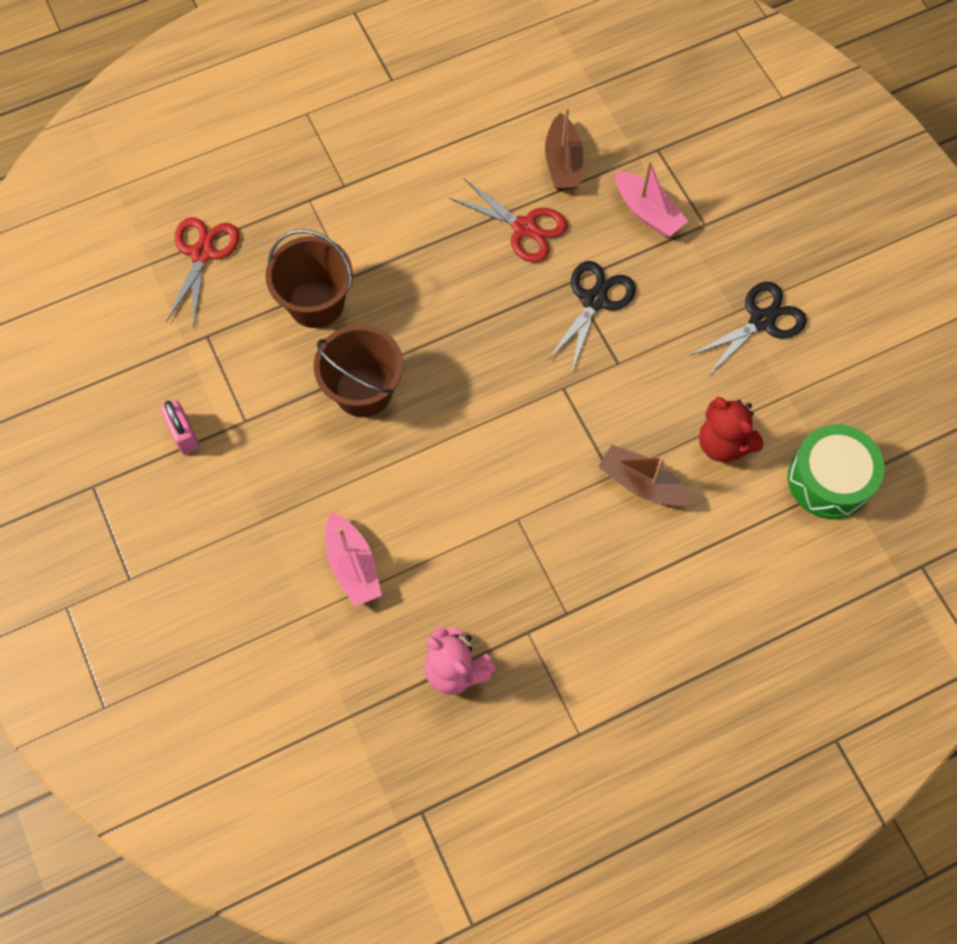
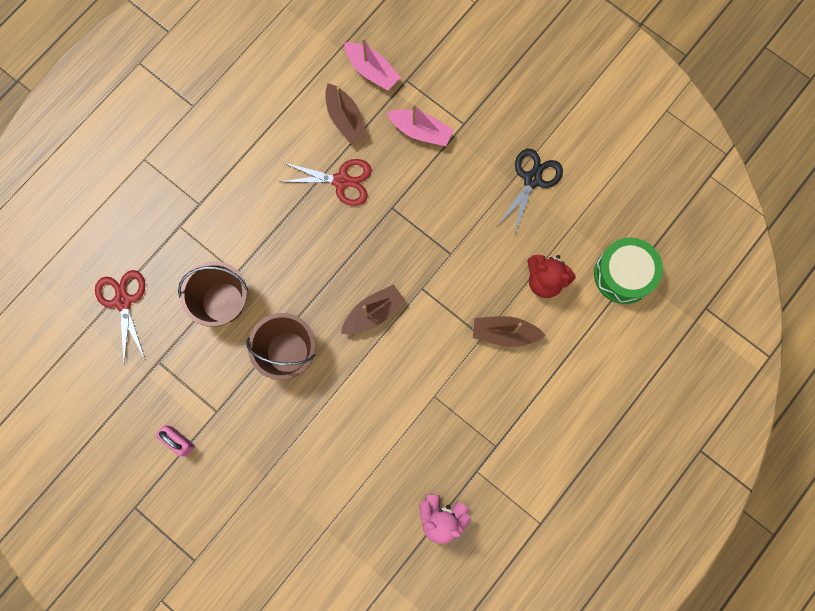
camera: 25 degrees left, 10 degrees up
(353, 565) = (340, 480): pink boat -> pink boat (372, 71)
(489, 391) = (373, 313): none -> brown boat
(595, 300) = (414, 214): black scissors -> none

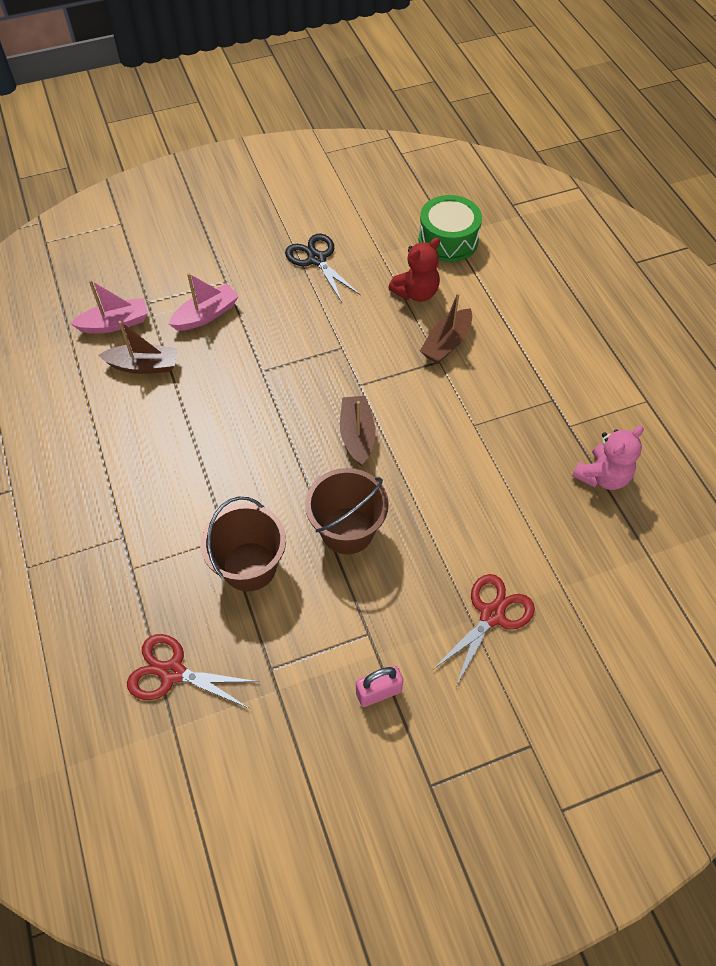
camera: 60 degrees left, 20 degrees down
(341, 181) = (203, 398): red scissors -> red scissors (492, 615)

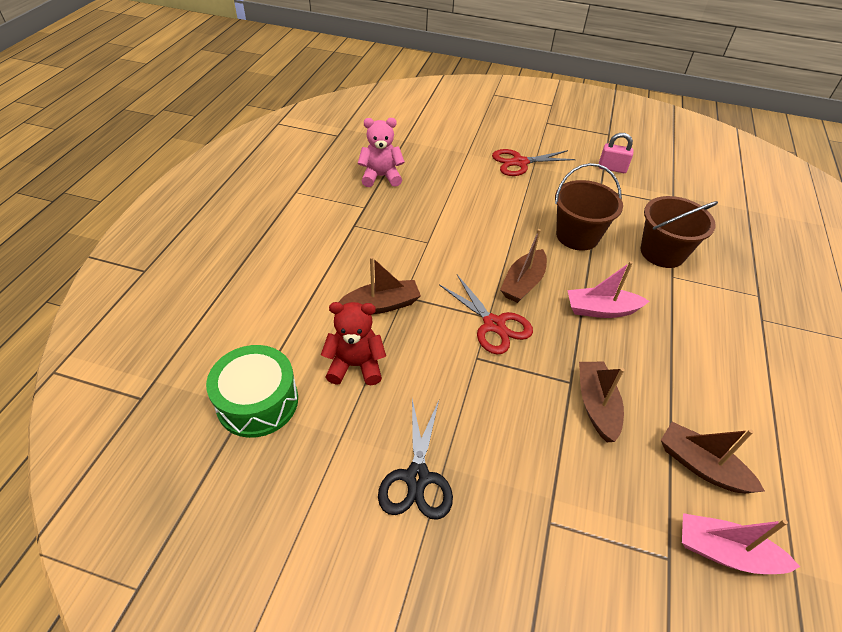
camera: 145 degrees left, 10 degrees down
(172, 672) = (741, 231): red scissors -> red scissors (494, 324)
(206, 315) = (599, 487): pink boat -> pink boat (601, 310)
(234, 364) = (596, 405): none -> brown boat

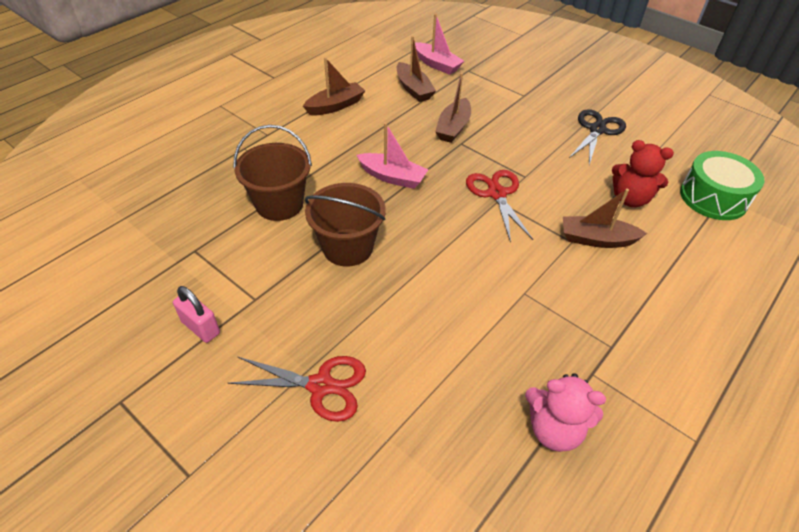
camera: 155 degrees left, 0 degrees up
(523, 283) = (446, 218): brown boat -> brown boat (335, 106)

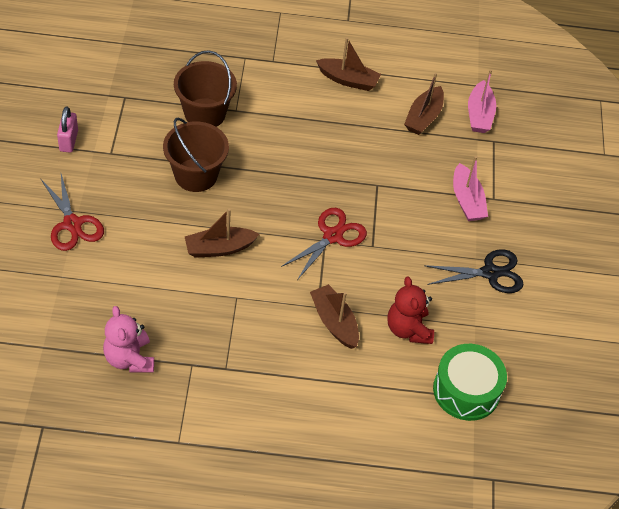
camera: 50 degrees right, 5 degrees up
(392, 177) = (293, 162): pink boat -> pink boat (467, 200)
(453, 128) = (393, 170): brown boat -> brown boat (219, 248)

